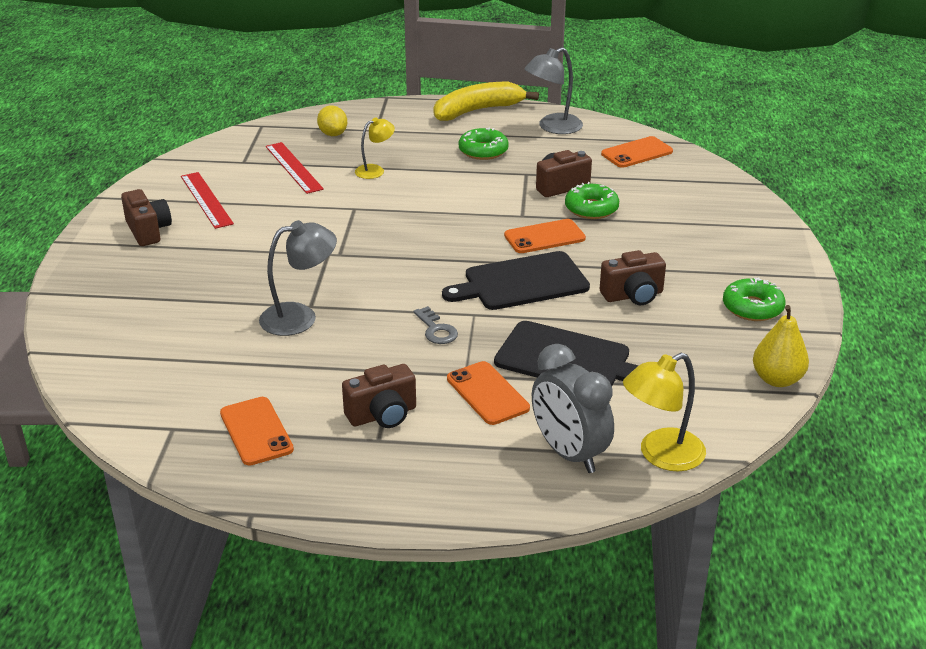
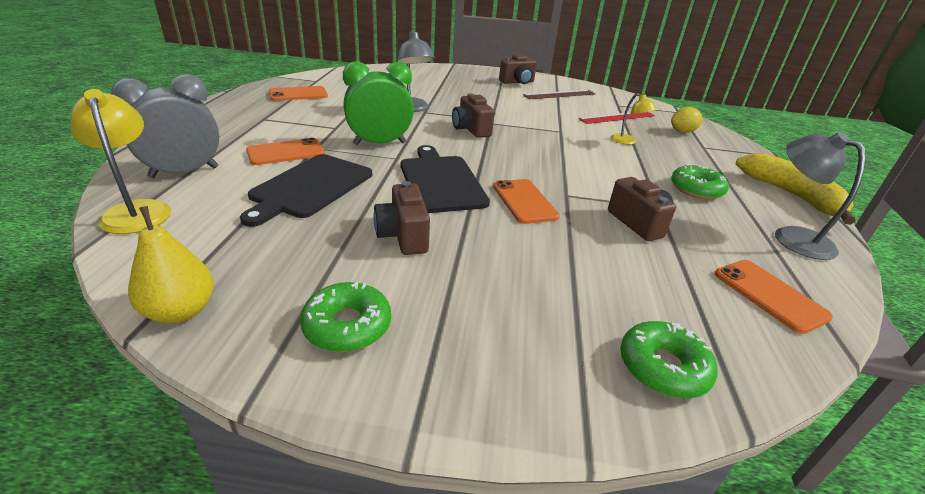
camera: 90 degrees right, 0 degrees up
(206, 199) = (560, 94): red ruler -> brown ruler
(382, 415) = (287, 121): brown camera -> brown camera (471, 129)
(436, 330) = (379, 143): grey key -> green clock
(591, 209) = (592, 236): green donut -> green donut (663, 367)

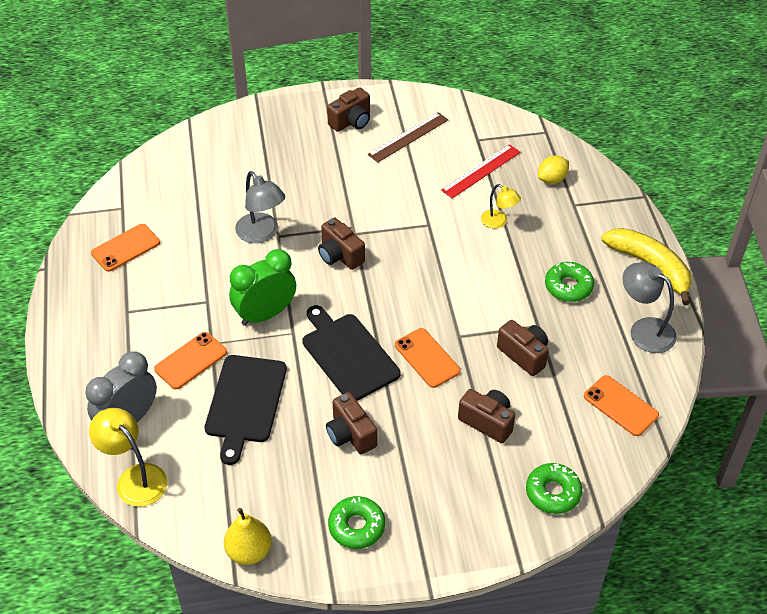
camera: 15 degrees left, 15 degrees up
(579, 266) = (487, 422): none -> brown camera

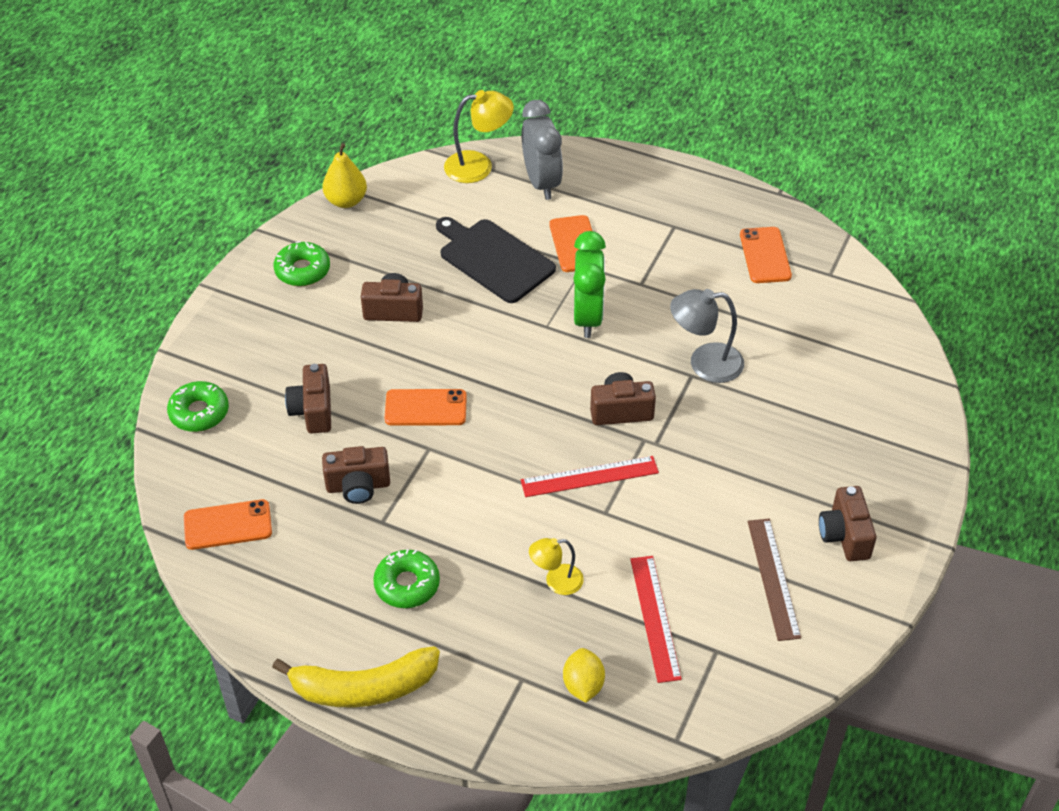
camera: 125 degrees right, 0 degrees up
(348, 354) = (483, 352): black cutting board -> none
(408, 244) = (589, 477): none -> red ruler
(487, 422) = (313, 411): brown camera -> brown camera turned 105 degrees clockwise
(644, 330) = (290, 613): grey lamp -> none

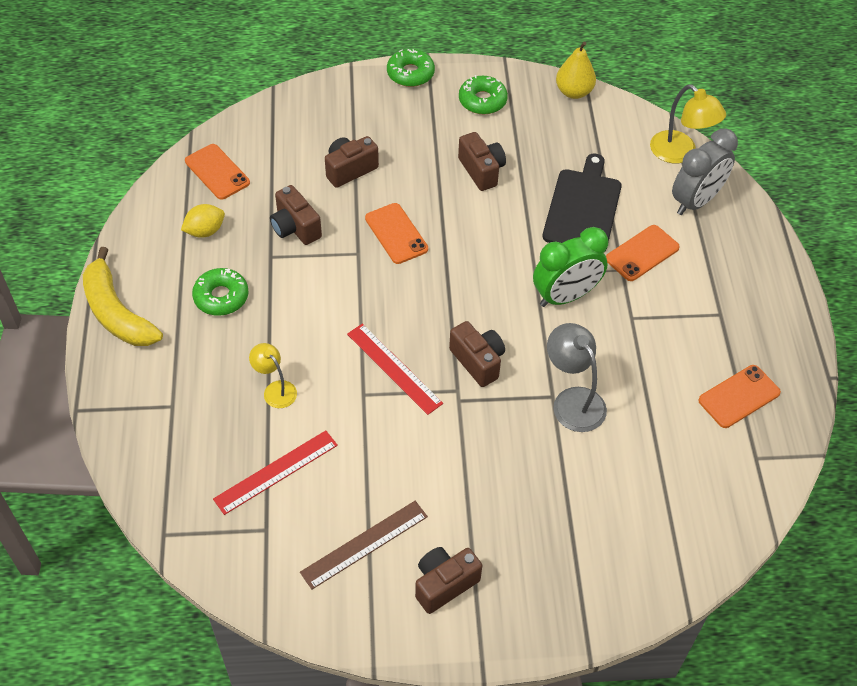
camera: 60 degrees right, 5 degrees up
(199, 412) = (307, 109): green donut -> green donut (410, 73)
(583, 685) = (185, 448): yellow lemon -> yellow lemon (205, 231)

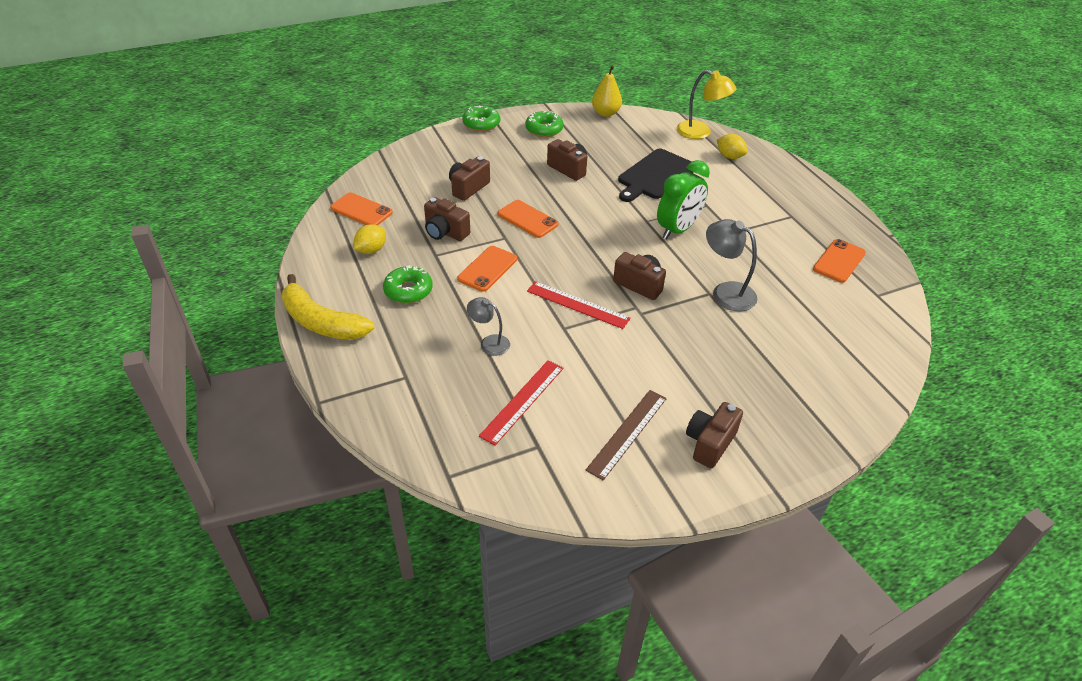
camera: 20 degrees left, 10 degrees down
(275, 389) = (489, 343): yellow lamp -> grey lamp
(583, 208) = (655, 175): black cutting board -> black cutting board turned 135 degrees counterclockwise
(642, 253) = (714, 193): orange phone -> orange phone (487, 269)
(695, 201) = (729, 156): grey clock -> yellow lemon

